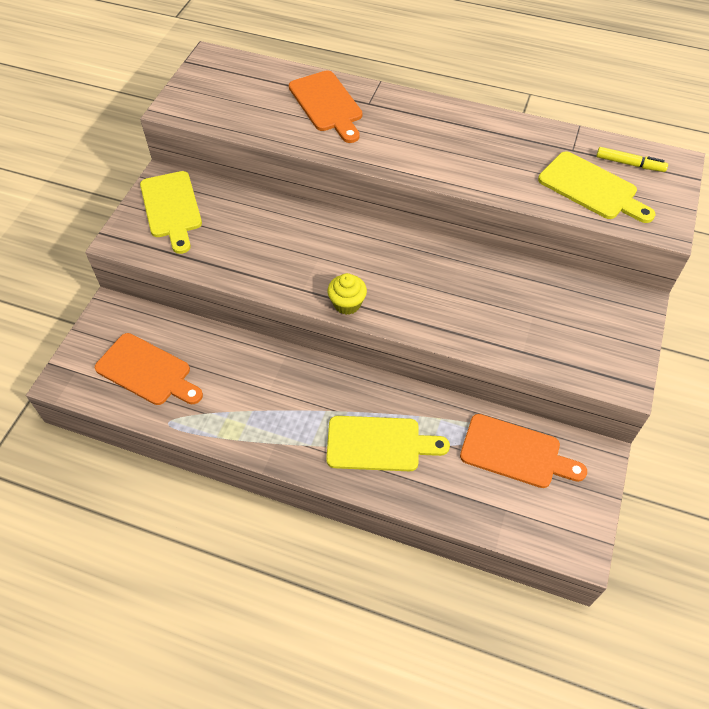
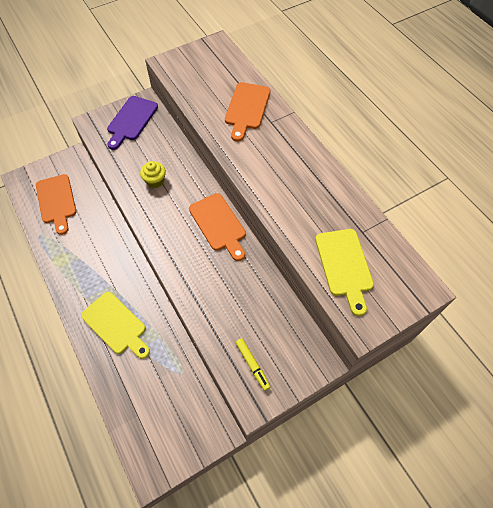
camera: 40 degrees right, 5 degrees up
(171, 208) = (131, 120): yellow cutting board -> purple cutting board
(347, 304) = (156, 234): yellow cupcake -> yellow cupcake (155, 181)
(515, 453) = (177, 389): orange cutting board -> orange cutting board (218, 224)
(629, 164) = (390, 267): yellow marker -> yellow marker (252, 365)

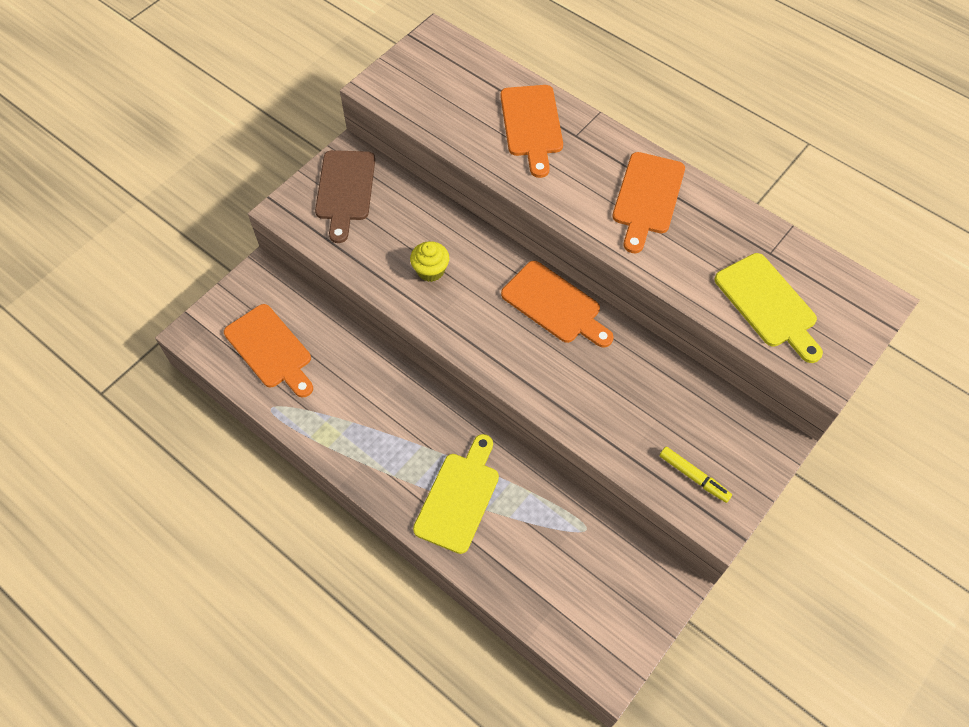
camera: 20 degrees left, 0 degrees up
(116, 325) = (459, 497): yellow cutting board -> yellow cutting board turned 90 degrees counterclockwise
(131, 120) = (345, 190): purple cutting board -> brown cutting board
(297, 172) = (647, 198): none -> orange cutting board

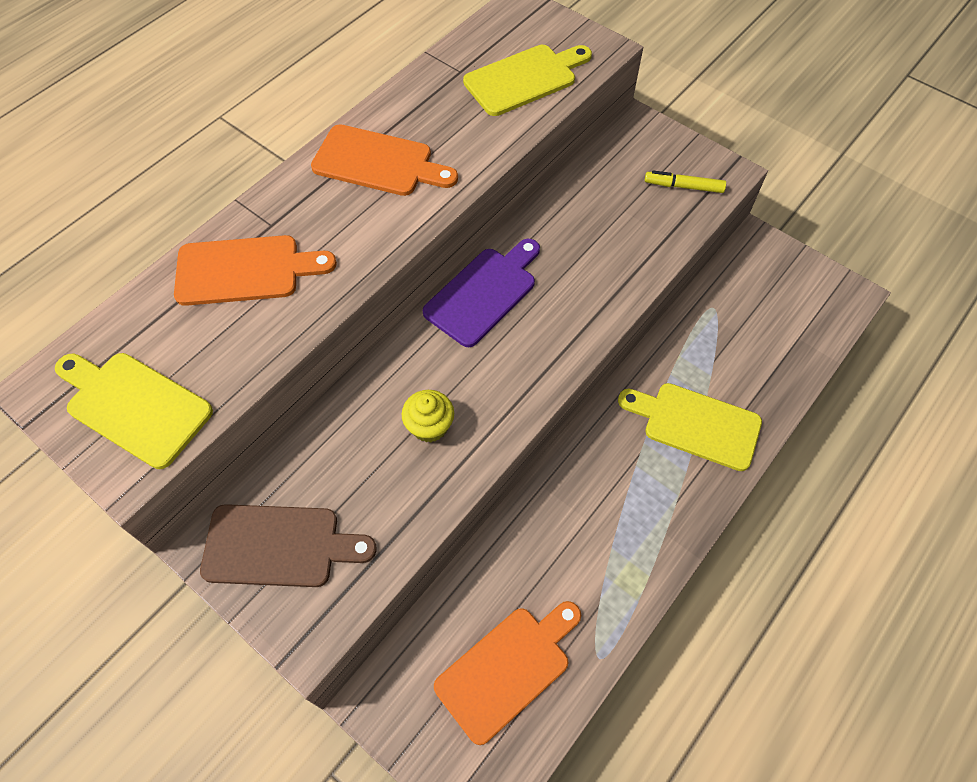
camera: 90 degrees left, 0 degrees up
(421, 82) = (134, 406): none -> yellow cutting board
(555, 305) = (484, 293): orange cutting board -> purple cutting board
(694, 477) = (683, 186): yellow marker -> yellow marker turned 120 degrees counterclockwise

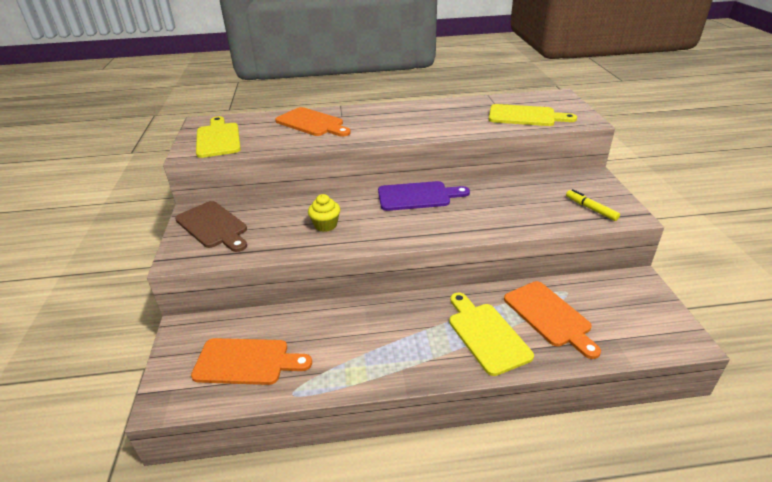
camera: 45 degrees right, 25 degrees down
(378, 162) = (413, 116): orange cutting board -> orange cutting board (549, 316)

